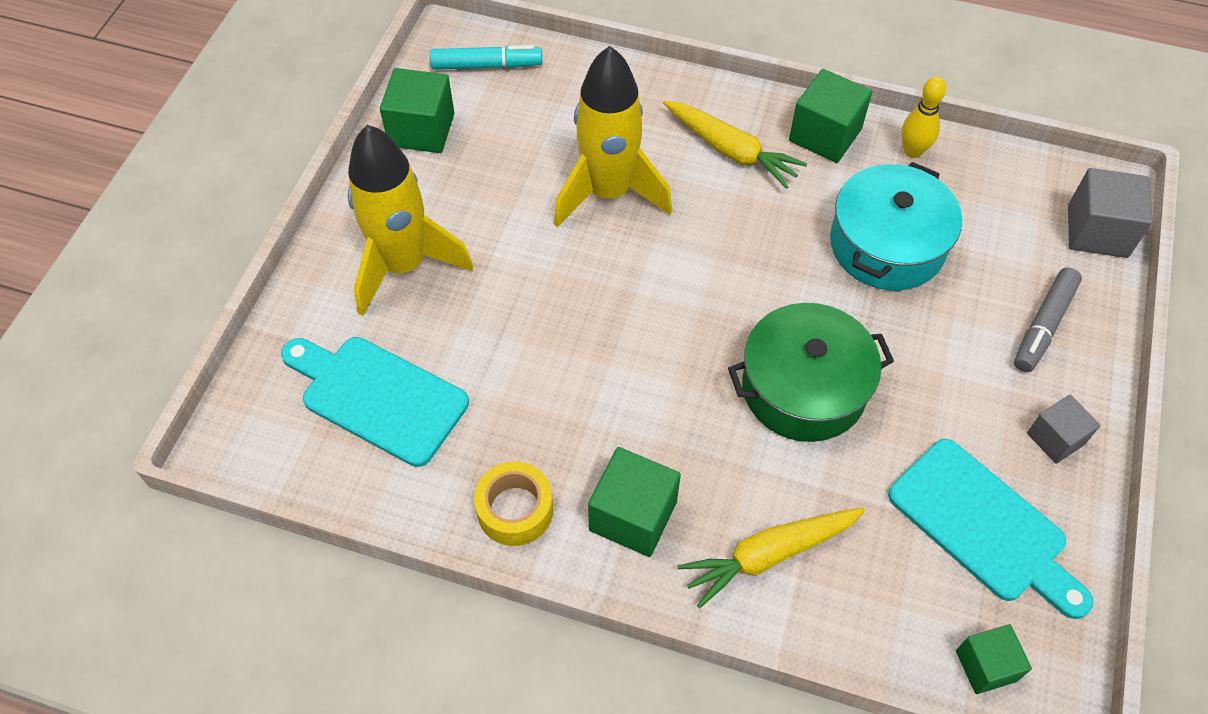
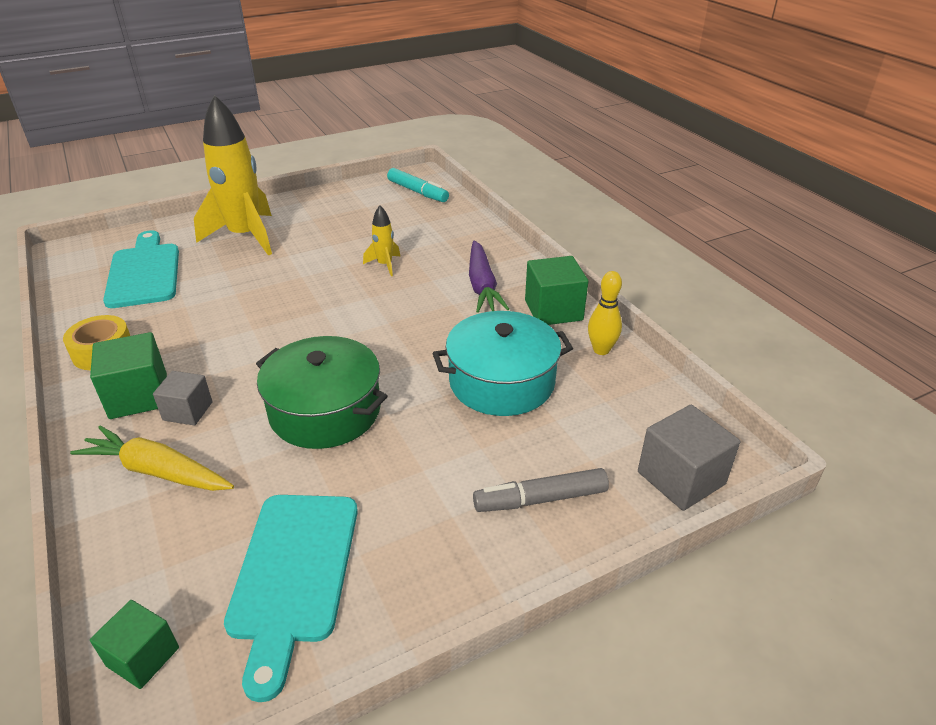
camera: 45 degrees right, 20 degrees down
(422, 130) = (345, 198): green cube -> none
(608, 193) = (384, 265): yellow rocket -> yellow rocket, size x0.44
(731, 151) = (482, 285): yellow carrot -> purple carrot
(1055, 438) = (434, 570): grey cube -> grey cube (188, 411)

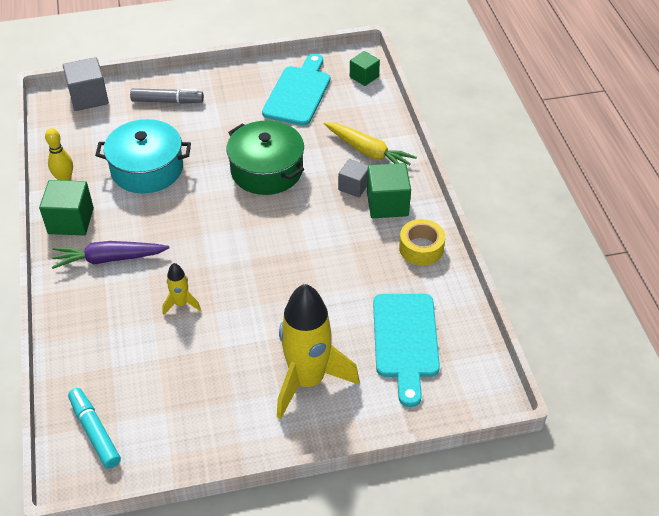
camera: 165 degrees left, 10 degrees up
(482, 285) = (109, 259): purple carrot -> purple carrot turned 105 degrees counterclockwise

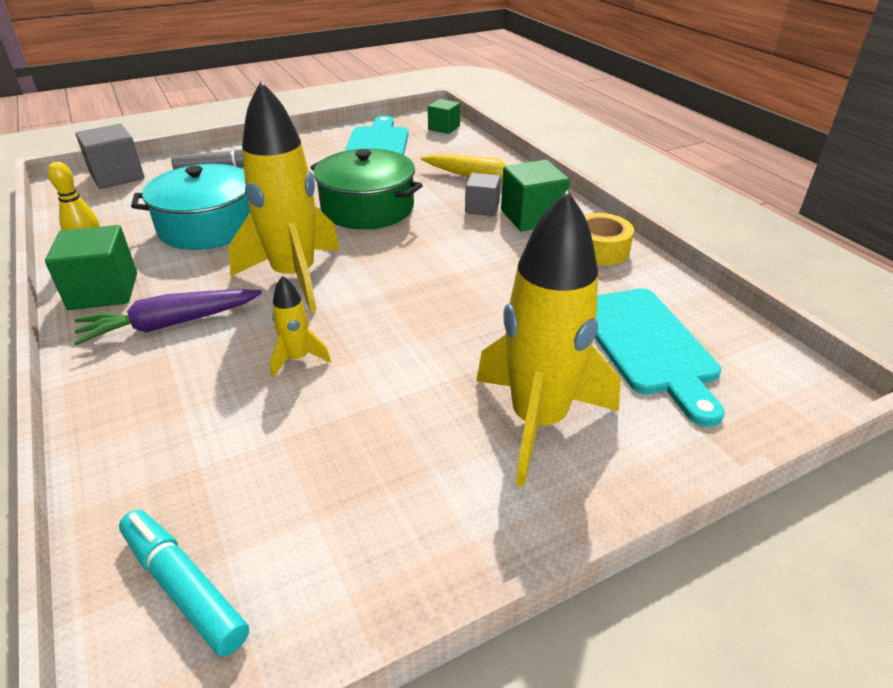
camera: 15 degrees left, 10 degrees down
(195, 232) = (294, 277): none -> yellow rocket

